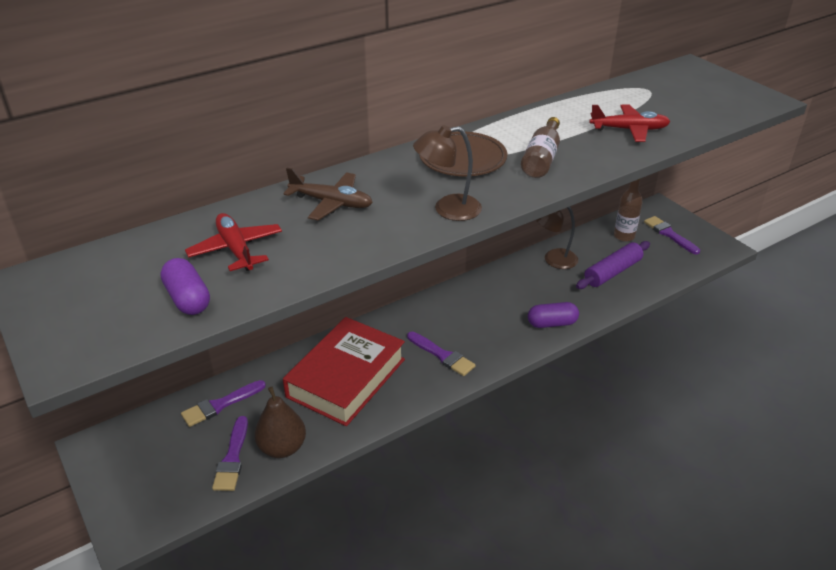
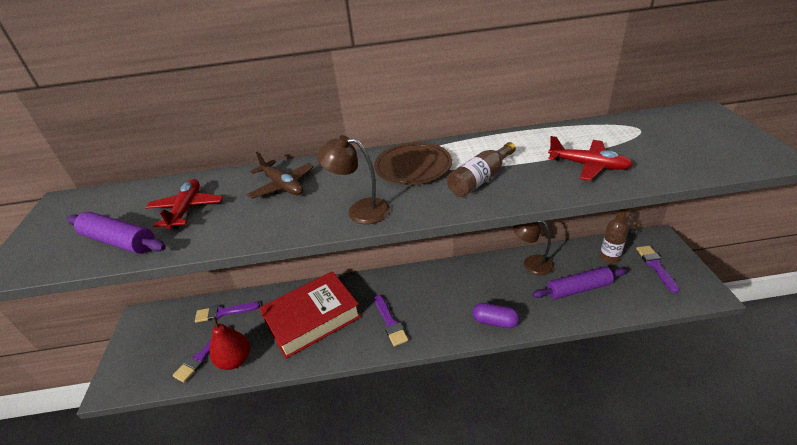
camera: 30 degrees right, 0 degrees up
(188, 299) = (119, 241): purple capsule -> purple rolling pin
(282, 448) = (235, 360): brown pear -> red pear

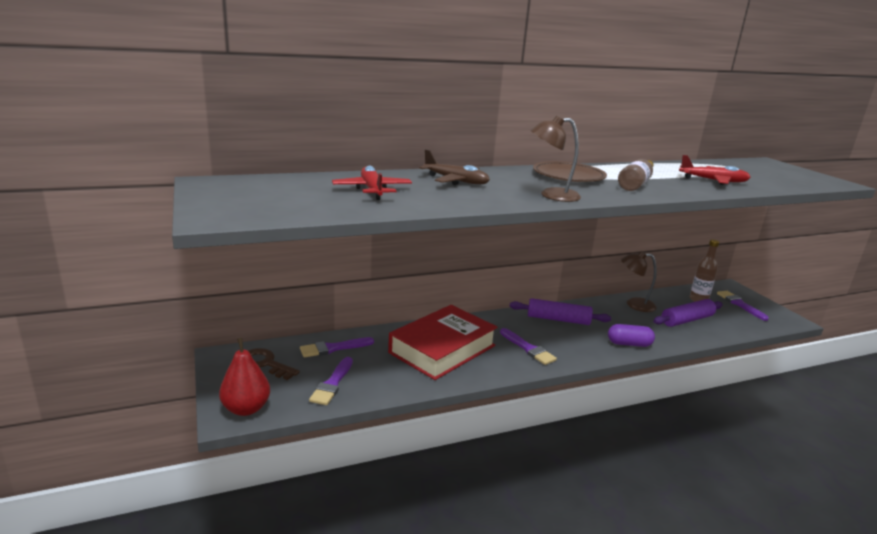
camera: 20 degrees left, 15 degrees down
(119, 241) = (324, 205): purple rolling pin -> purple rolling pin (558, 319)
(164, 328) = (265, 363): none -> brown key
(235, 360) = (376, 384): red pear -> red pear (246, 409)

